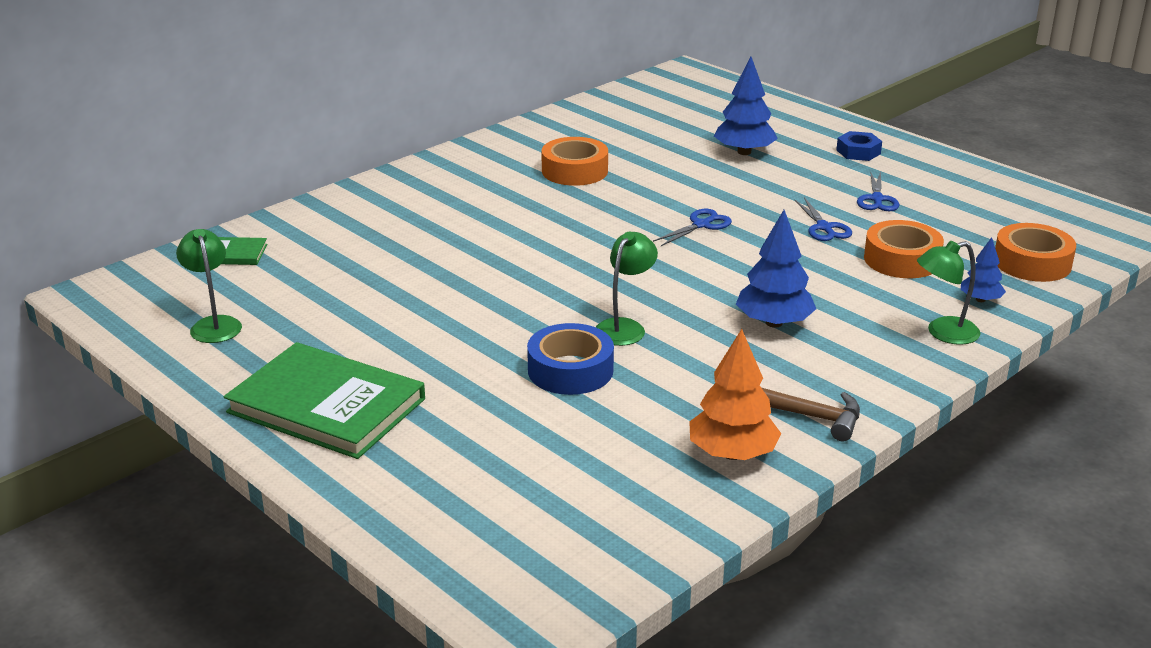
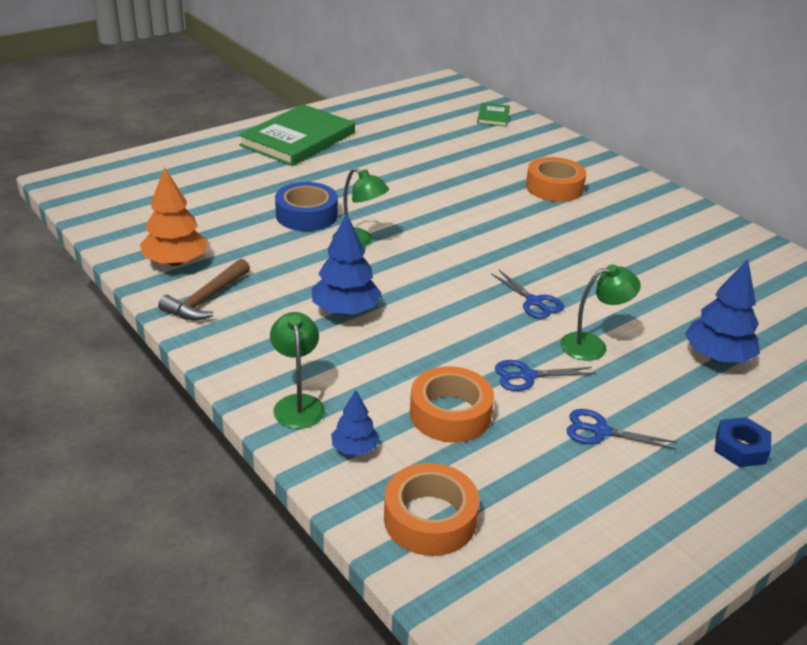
camera: 95 degrees right, 5 degrees up
(214, 324) = (402, 112): green lamp -> green lamp (592, 345)
(574, 171) = (647, 250): orange tape -> orange tape (554, 187)

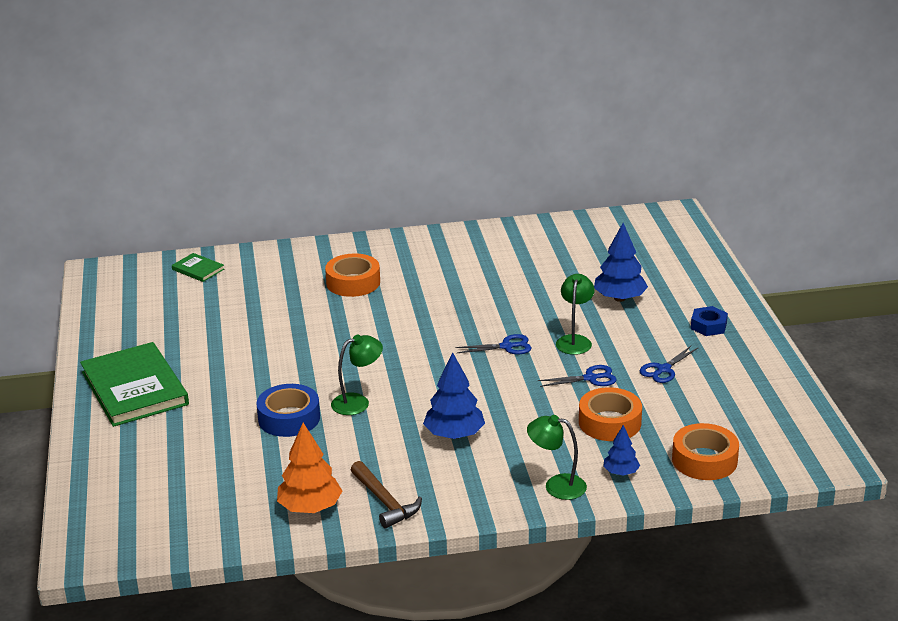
camera: 60 degrees left, 5 degrees down
(527, 376) = (590, 378): blue scissors -> blue scissors turned 120 degrees counterclockwise

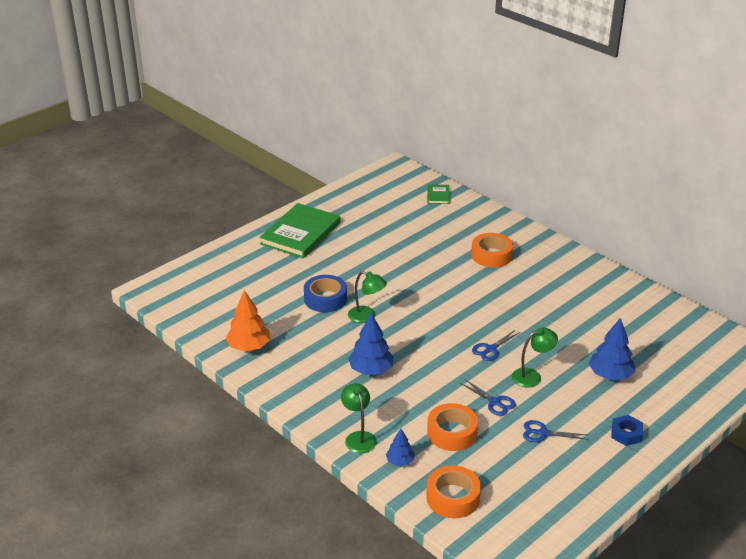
camera: 55 degrees right, 5 degrees up
(385, 502) = (279, 372): brown hammer -> none
(506, 347) = (491, 349): blue scissors -> blue scissors turned 90 degrees clockwise

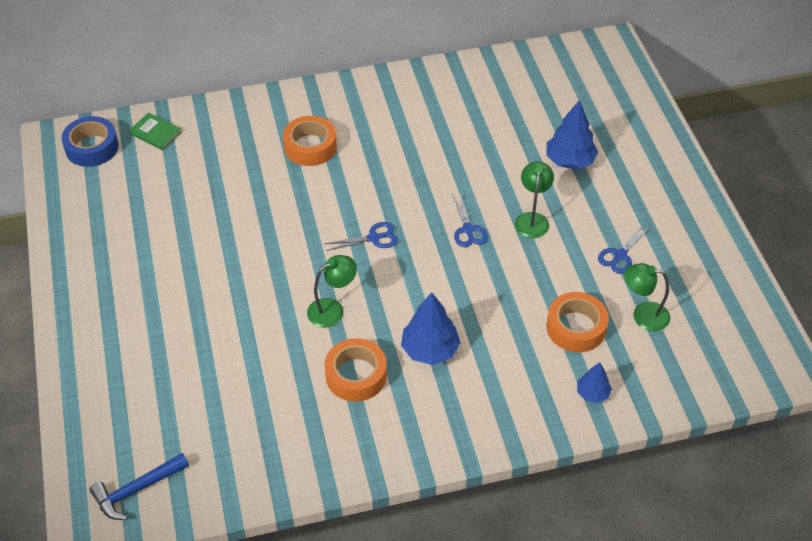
camera: 60 degrees left, 15 degrees up
(179, 296) = (136, 490): none -> blue hammer
(249, 346) = (302, 452): orange tree -> none
(301, 233) = (112, 298): green book -> none
(325, 299) = (268, 333): blue tape -> blue tape (92, 147)
(358, 437) = (534, 413): green lamp -> green lamp (643, 315)
(453, 497) = (669, 374): orange tape -> orange tape (356, 375)
(494, 402) = (552, 269): blue scissors -> blue scissors (373, 238)
(626, 434) = (657, 195): blue nut -> none

